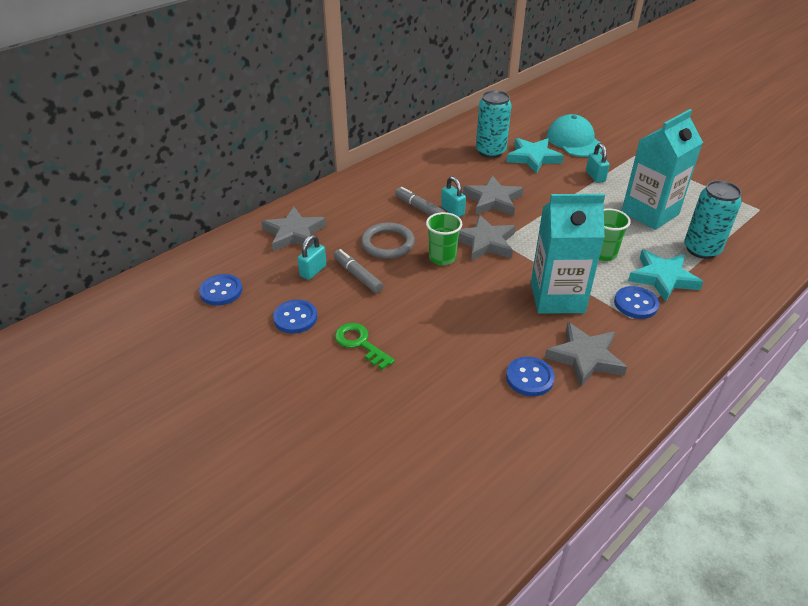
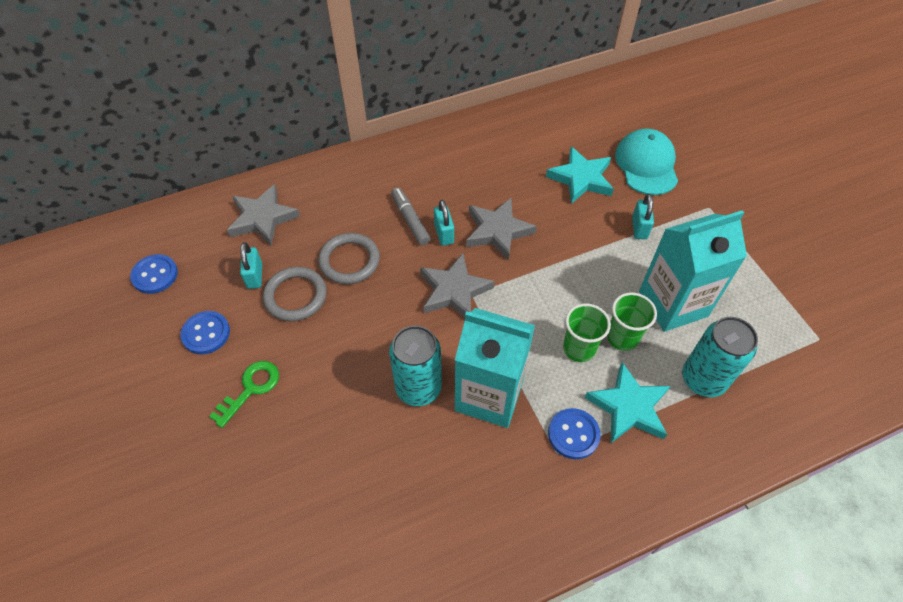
camera: 20 degrees right, 15 degrees up
(313, 271) = (255, 276): turquoise padlock -> turquoise padlock turned 60 degrees counterclockwise
(357, 275) = (295, 296): grey marker -> grey ring
(360, 344) = (250, 389): green key -> green key turned 60 degrees clockwise
(442, 258) = (395, 299): green cup -> green cup (622, 338)
(490, 151) = (536, 156): turquoise can -> turquoise can (418, 388)
(529, 378) = (395, 496): blue button -> none
(585, 357) = (471, 490): grey star -> none

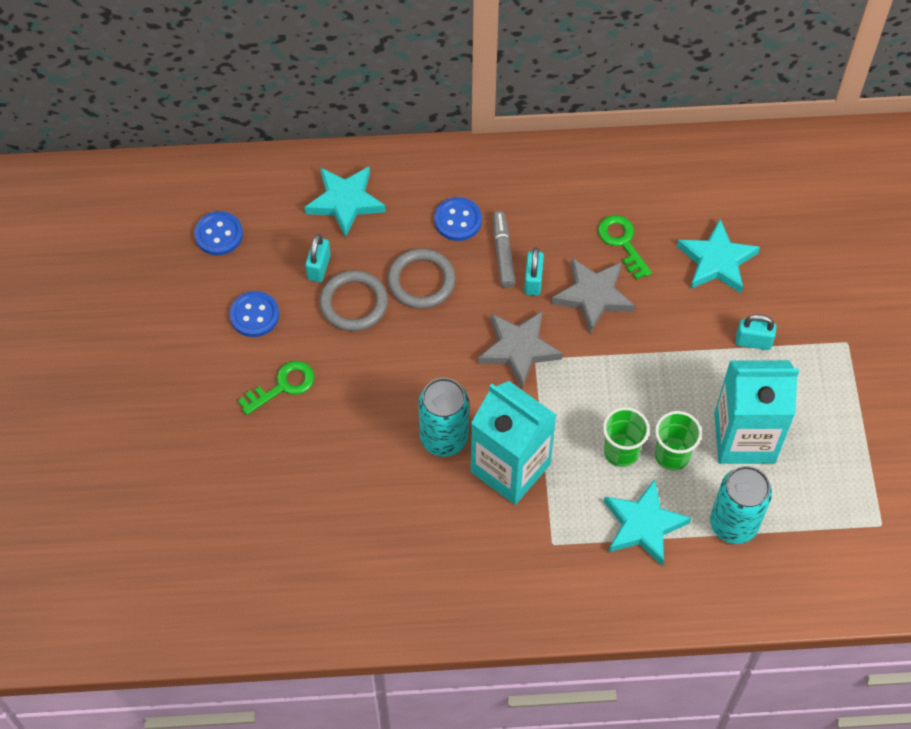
camera: 20 degrees right, 5 degrees up
(262, 218) = (345, 202): grey star -> turquoise star
(503, 186) = (622, 243): none -> green key
(573, 434) = (576, 532): blue button -> blue button (458, 220)
(639, 228) = (753, 341): turquoise padlock -> turquoise padlock turned 75 degrees clockwise
(646, 165) = (802, 267): turquoise cap -> none

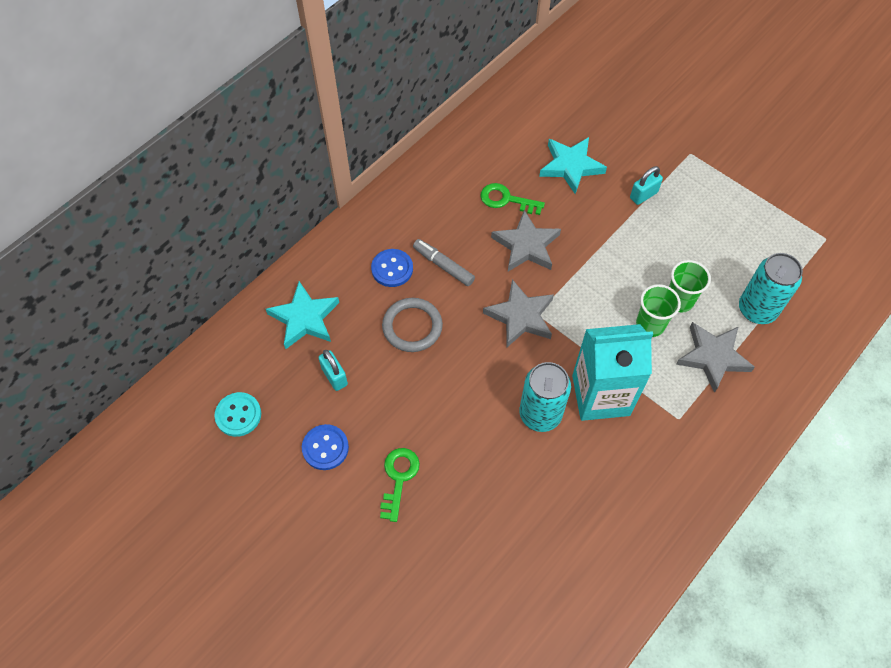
camera: 45 degrees left, 0 degrees up
(218, 234) = (238, 415): blue button -> turquoise button
(354, 303) = (384, 379): grey ring -> none
(533, 281) = (481, 267): turquoise padlock -> none
(643, 525) = (713, 357): turquoise star -> grey star
(744, 438) = (703, 254): turquoise carton -> none

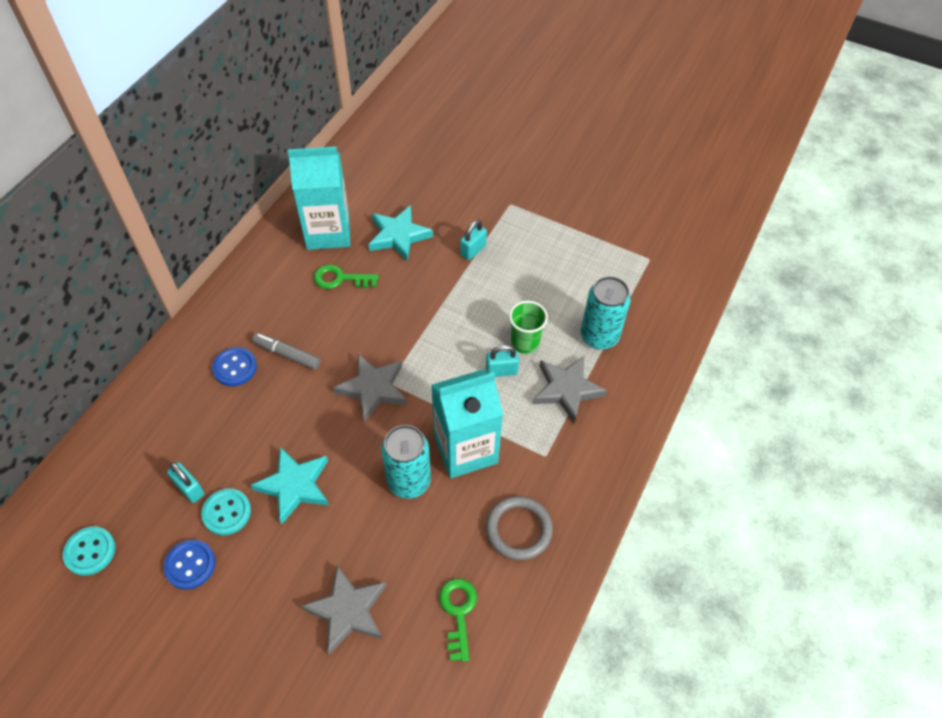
camera: 15 degrees left, 5 degrees down
(304, 318) = (149, 436): turquoise star -> turquoise star (294, 486)
(365, 406) = (227, 512): none -> turquoise button
(398, 478) = (273, 579): green key -> green key (458, 613)
(412, 327) = (264, 421): grey ring -> grey ring (518, 529)
(501, 149) = (328, 232): none -> turquoise carton
(526, 245) = (367, 319): grey star -> grey star (347, 611)
(650, 324) = (501, 371): green cup -> turquoise padlock

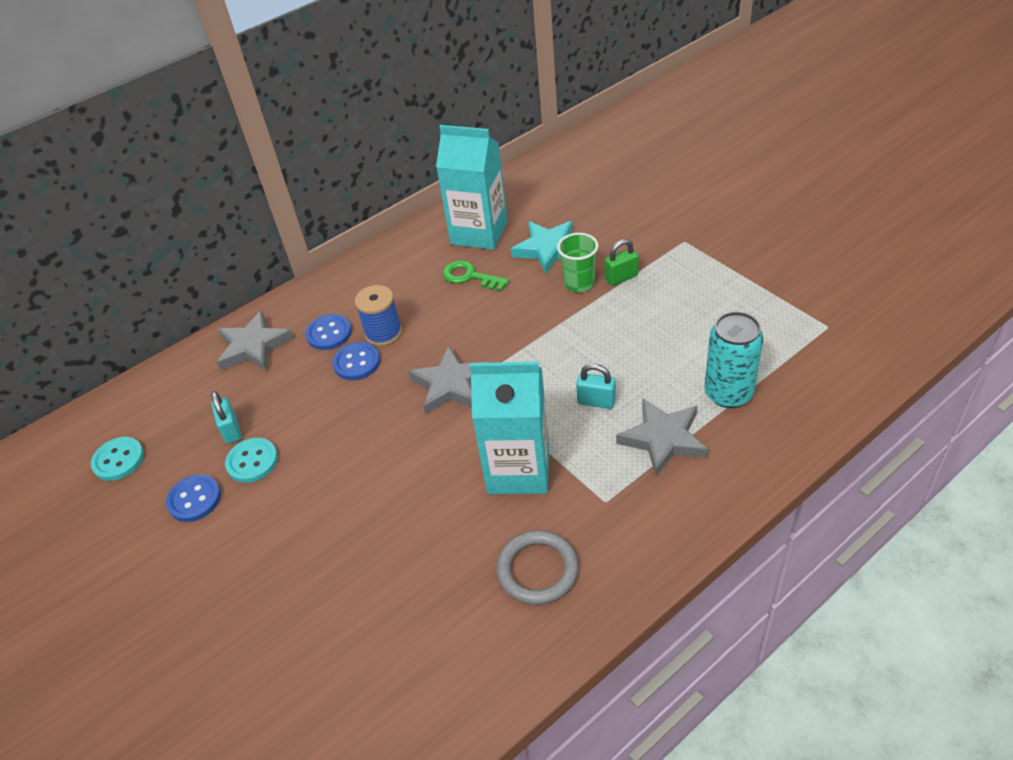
camera: 30 degrees right, 10 degrees down
(276, 390) = (357, 362): none -> blue button
(287, 354) = (383, 333): grey marker -> blue spool
(294, 486) = (327, 455): turquoise star -> none
(347, 611) = (315, 593): grey star -> grey star (253, 346)
(409, 481) = (442, 484): turquoise can -> none
(458, 613) = (428, 636): green key -> none
(473, 250) = (621, 277): turquoise padlock -> green padlock
(525, 342) = (636, 379): green cup -> green cup (579, 283)

